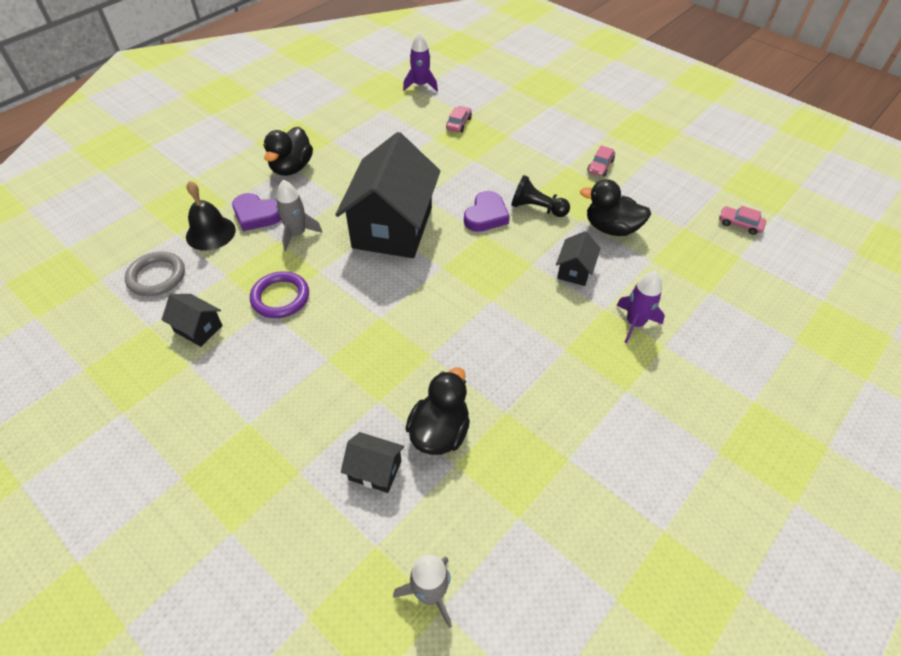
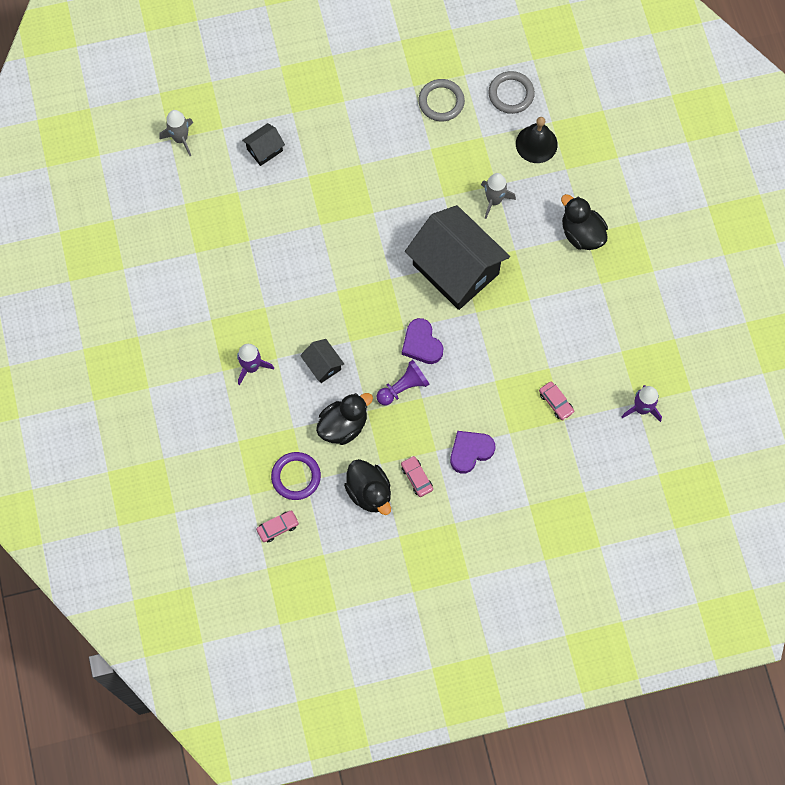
camera: 125 degrees right, 20 degrees up
(198, 328) = (441, 102): black house -> grey ring
(257, 215) = (536, 183): purple heart -> purple heart (470, 451)
(280, 297) = (435, 161): purple ring -> purple ring (296, 477)
(439, 432) = (263, 196): black duck -> black duck (369, 492)
(537, 208) = (403, 387): black pawn -> purple pawn

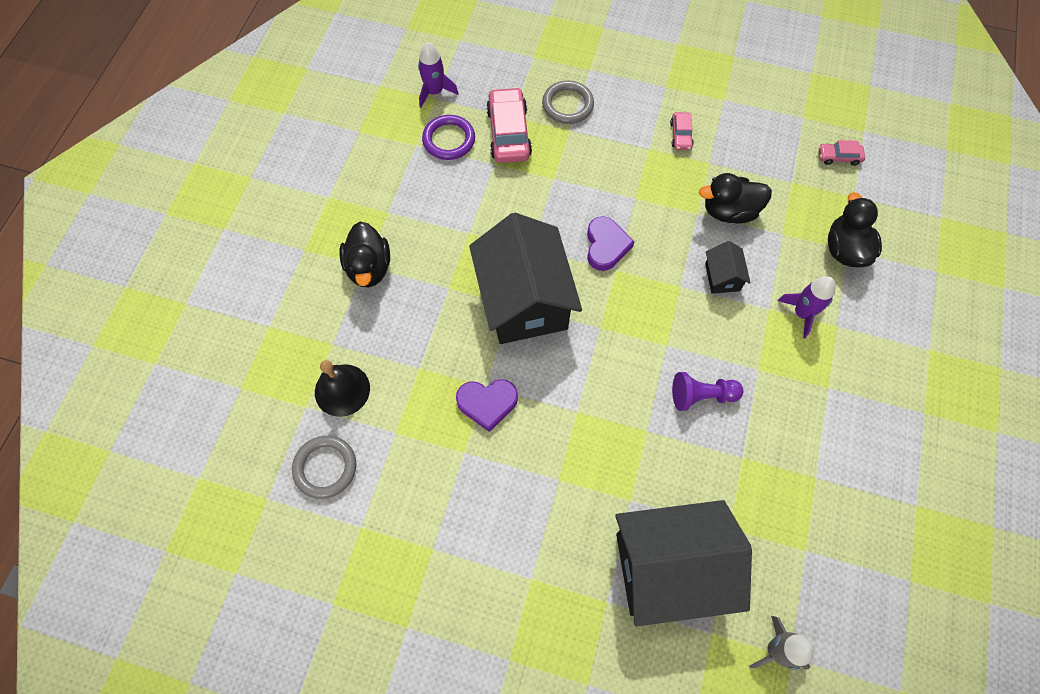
camera: 150 degrees left, 5 degrees down
(264, 150) = (669, 567): black house -> black house, size x2.35
(296, 477) = (800, 190): purple ring -> purple ring (449, 140)
(369, 492) = (733, 144): black duck -> black duck (845, 249)
(403, 387) = (649, 216): purple pawn -> purple pawn (701, 396)
(441, 102) = (413, 506): grey ring -> grey ring (567, 105)
(470, 451) = (616, 132): purple heart -> purple heart (487, 403)
(494, 200) = (434, 351): grey rocket -> none
(556, 402) = (509, 133): pink car -> pink car, size x1.94

